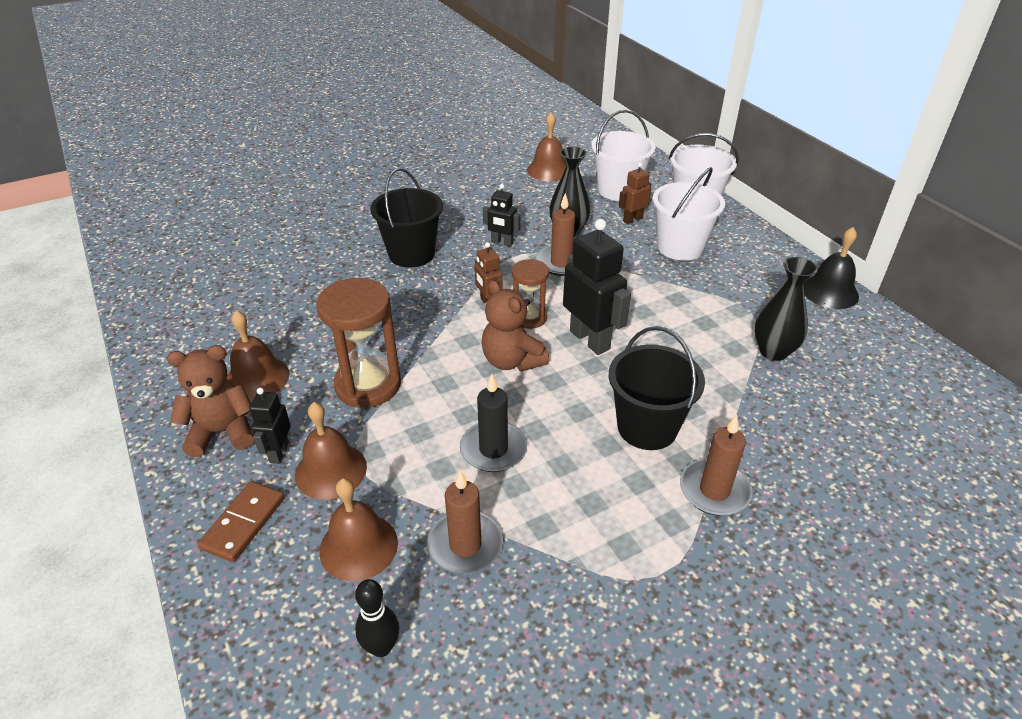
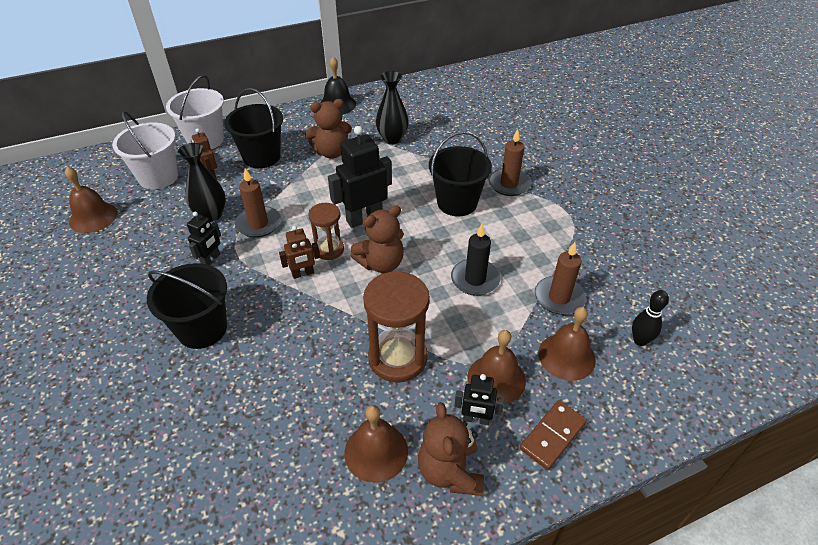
camera: 85 degrees left, 5 degrees up
(243, 523) = (552, 436): brown domino -> brown domino turned 75 degrees counterclockwise
(680, 247) = (262, 157): white bucket -> black bucket
(714, 299) = (331, 152): none -> brown teddy bear

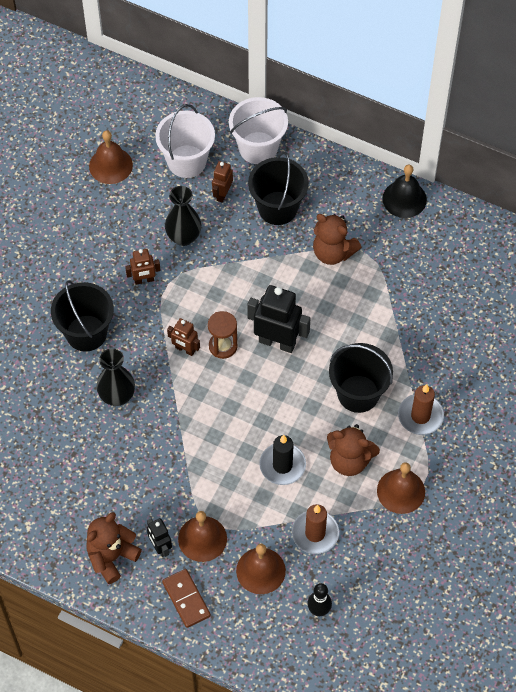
camera: 50 degrees right, 15 degrees up
(211, 259) = (144, 280): black robot -> brown robot
(258, 224) = (204, 277): brown candle -> none
(376, 451) = (90, 507): brown bell -> brown bell (401, 491)
(381, 263) = (241, 391): brown teddy bear -> brown teddy bear (349, 460)
(392, 139) = (397, 282): black vase -> black vase (117, 396)
(397, 358) = (166, 467): brown hourglass -> none
(552, 436) = (186, 599): brown domino -> brown domino turned 60 degrees clockwise

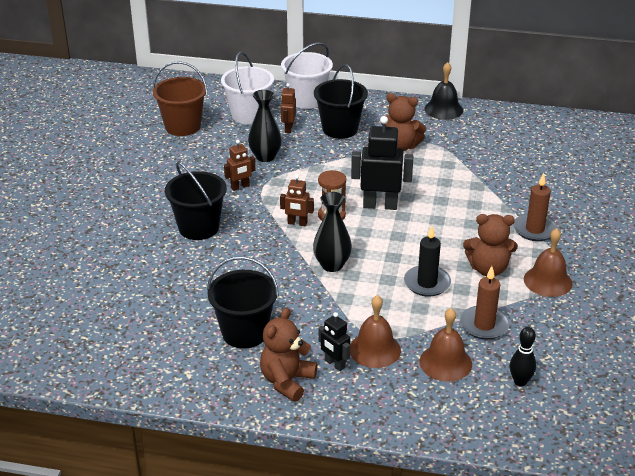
camera: 15 degrees left, 25 degrees down
(110, 165) = (182, 126): brown bell -> brown bucket
(117, 396) = (245, 264): black vase -> black vase (332, 265)
(186, 599) = (380, 400): brown domino -> none
(358, 393) = (471, 225): black bucket -> black bucket (244, 333)

